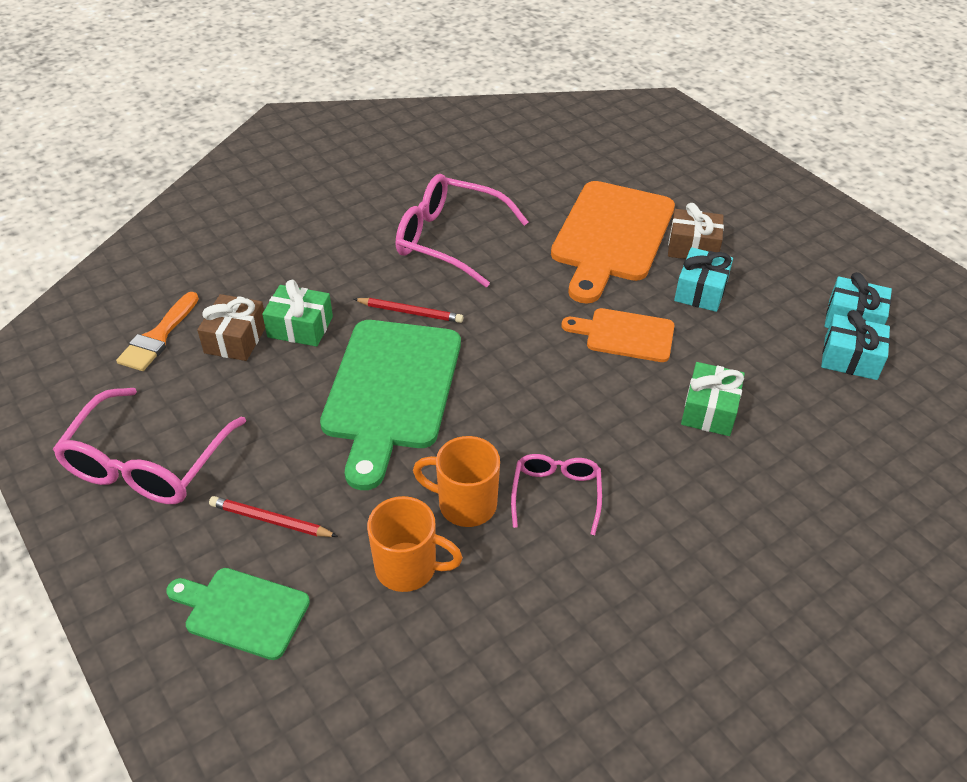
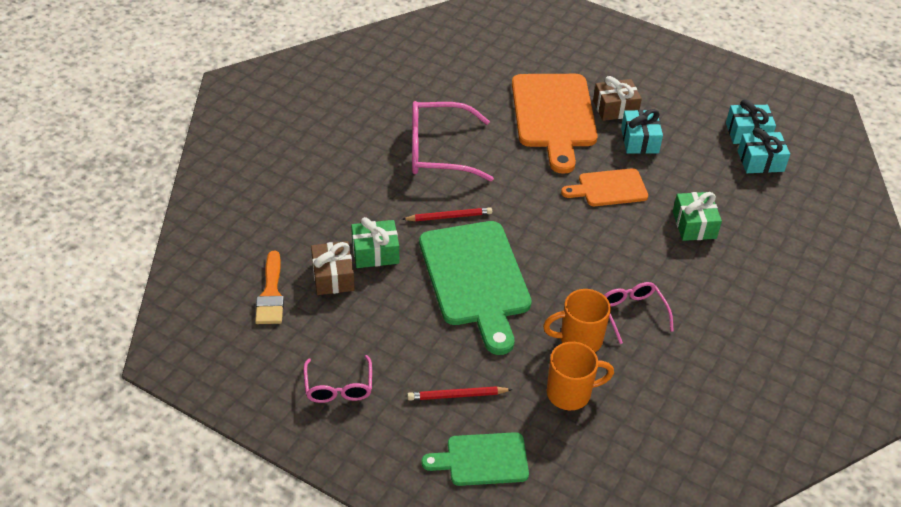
camera: 25 degrees left, 0 degrees up
(148, 462) = (338, 386): pink glasses -> pink glasses, size x0.57

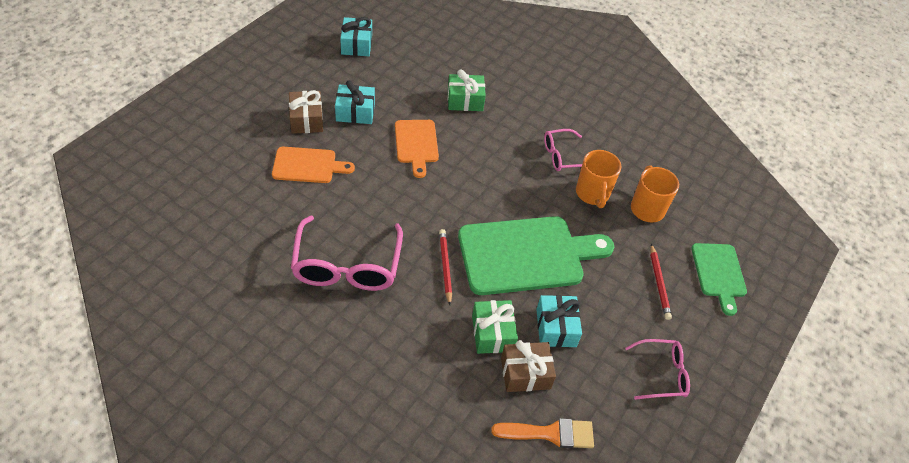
camera: 90 degrees left, 5 degrees up
(553, 115) = (308, 165): orange cutting board -> orange cutting board, size x0.55
(760, 161) = (393, 46): turquoise gift -> turquoise gift (556, 328)

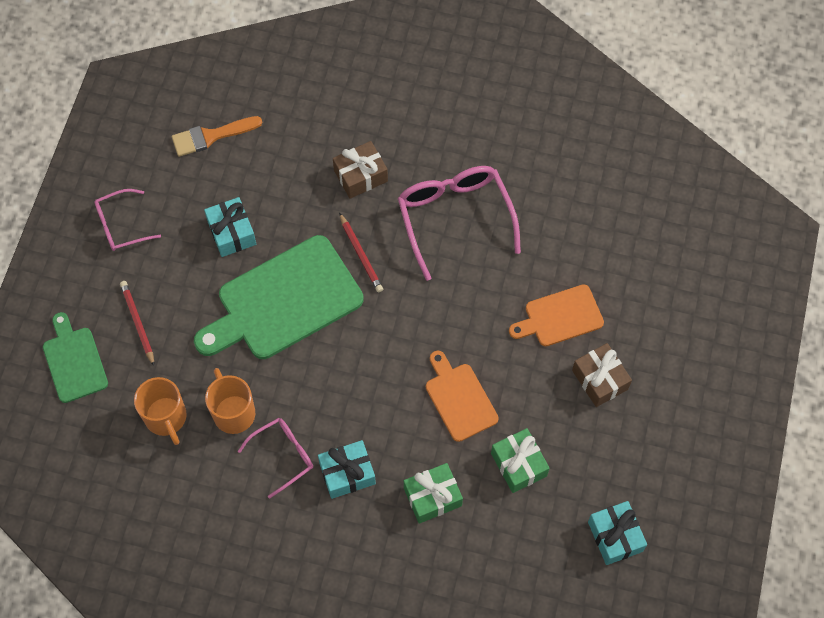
camera: 165 degrees right, 15 degrees up
(355, 112) = (552, 416): turquoise gift -> turquoise gift (347, 473)
(492, 333) = (290, 204): green gift -> green gift (518, 464)
(525, 373) = (247, 179): brown gift -> brown gift (360, 176)

